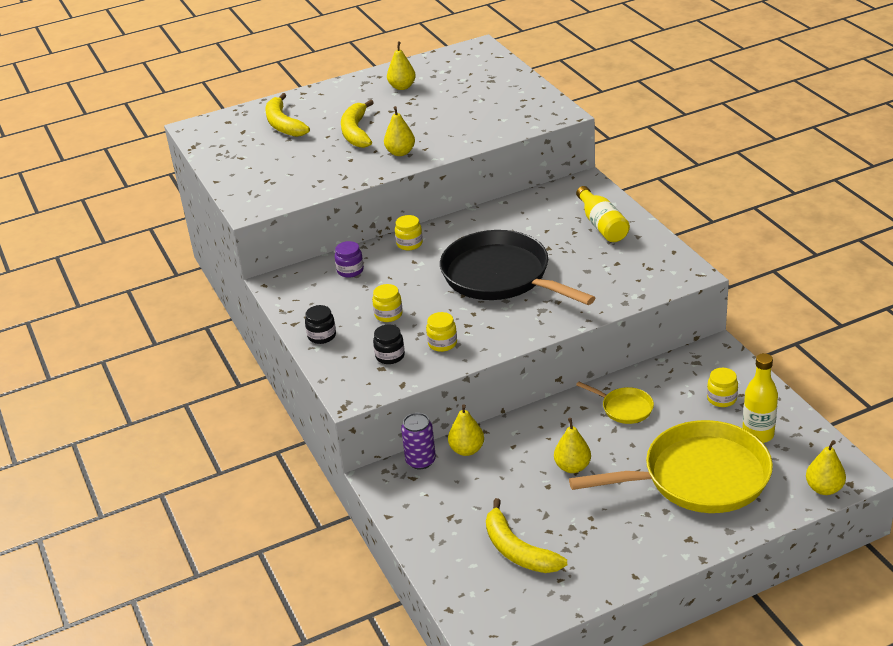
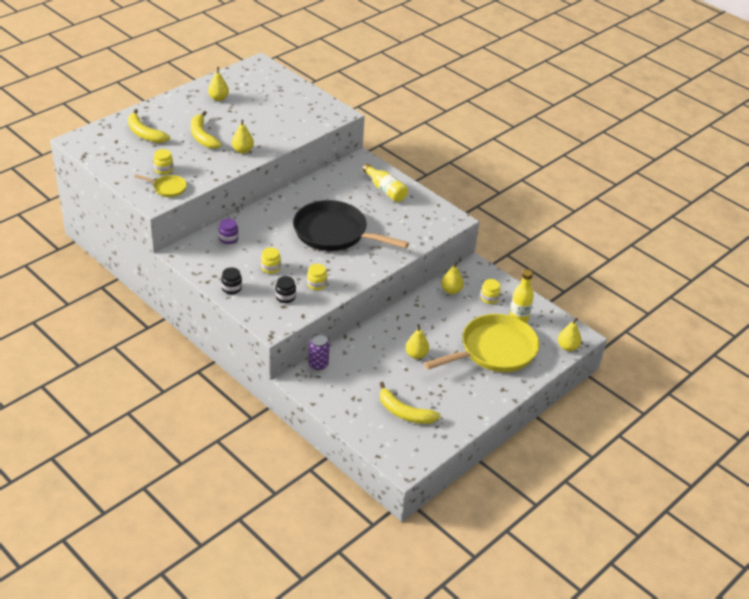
camera: 25 degrees left, 5 degrees up
(409, 244) = (261, 215): yellow jar -> yellow jar (163, 169)
(467, 450) = (345, 353): yellow pear -> yellow pear (451, 290)
(624, 408) = (433, 312): yellow pan -> yellow pan (168, 188)

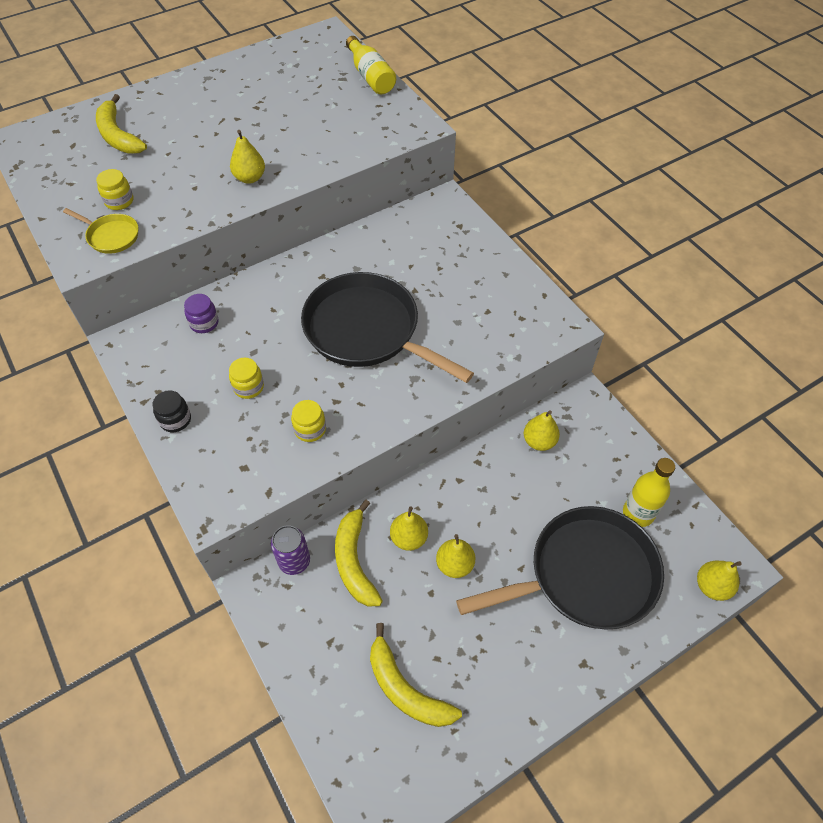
camera: 15 degrees right, 15 degrees up
(202, 136) = (199, 148): yellow banana -> yellow banana (354, 561)
(218, 98) = (248, 85): yellow pear -> yellow pear (409, 538)
(285, 297) = (253, 449): black jar -> none
(385, 190) = (467, 258): yellow bottle -> yellow bottle (370, 76)
(489, 298) = (597, 465): yellow jar -> none
(494, 350) = (585, 575): yellow pan -> black pan

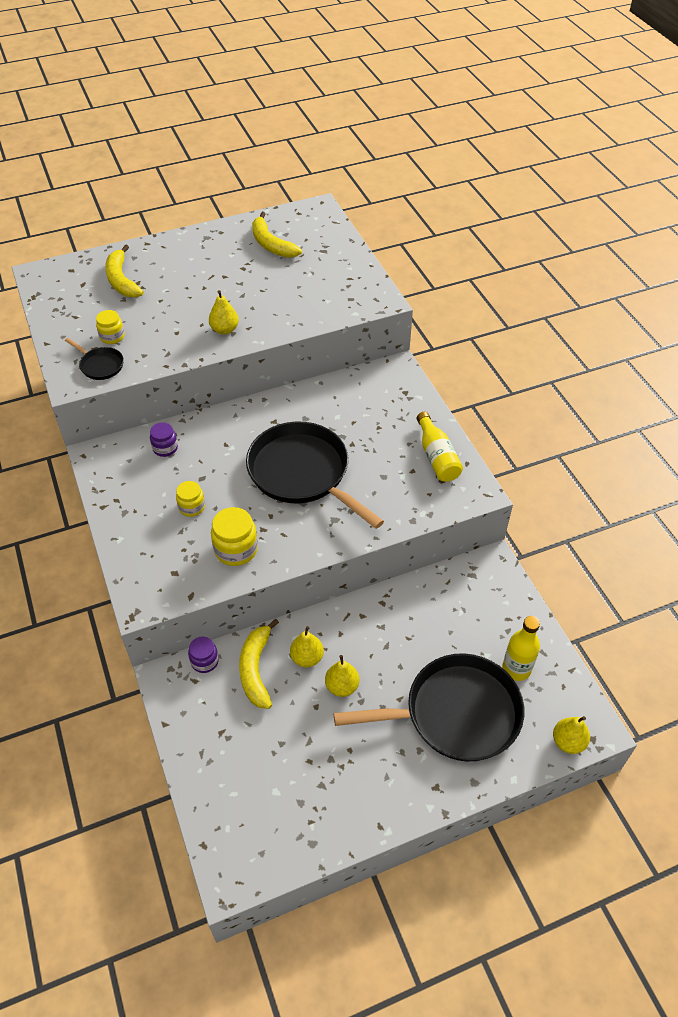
camera: 10 degrees right, 5 degrees down
(111, 236) = (100, 365): yellow pan -> black pan
(175, 420) = (126, 525): black jar -> none
(294, 561) = (204, 661): purple can -> purple jar
(310, 429) = (236, 549): yellow jar -> yellow jar, size x1.58
(370, 76) = (348, 252): yellow bottle -> yellow bottle (437, 457)
(405, 689) = (277, 781): yellow banana -> yellow banana (271, 244)
(539, 441) = (441, 593): yellow pear -> none

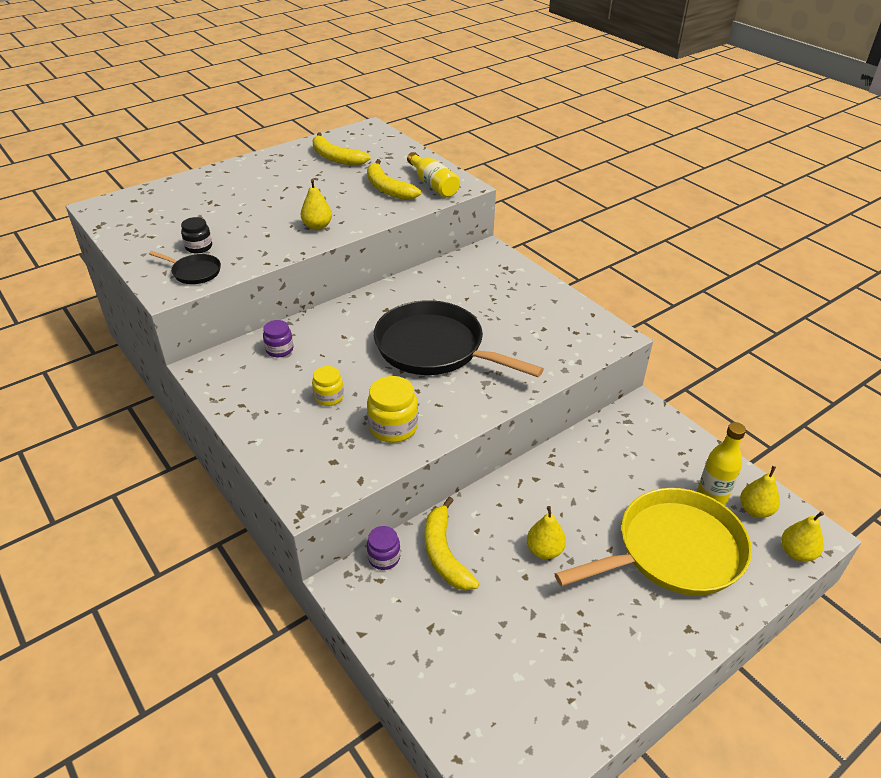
camera: 15 degrees left, 10 degrees down
(112, 337) = (199, 247): yellow jar -> black jar
(121, 280) = (192, 202): yellow banana -> yellow banana (387, 189)
(307, 658) = (495, 530): yellow pear -> yellow pear (755, 510)
(437, 457) = (561, 313): yellow bottle -> yellow bottle (433, 185)
(455, 713) = (673, 551): black pan -> yellow pan

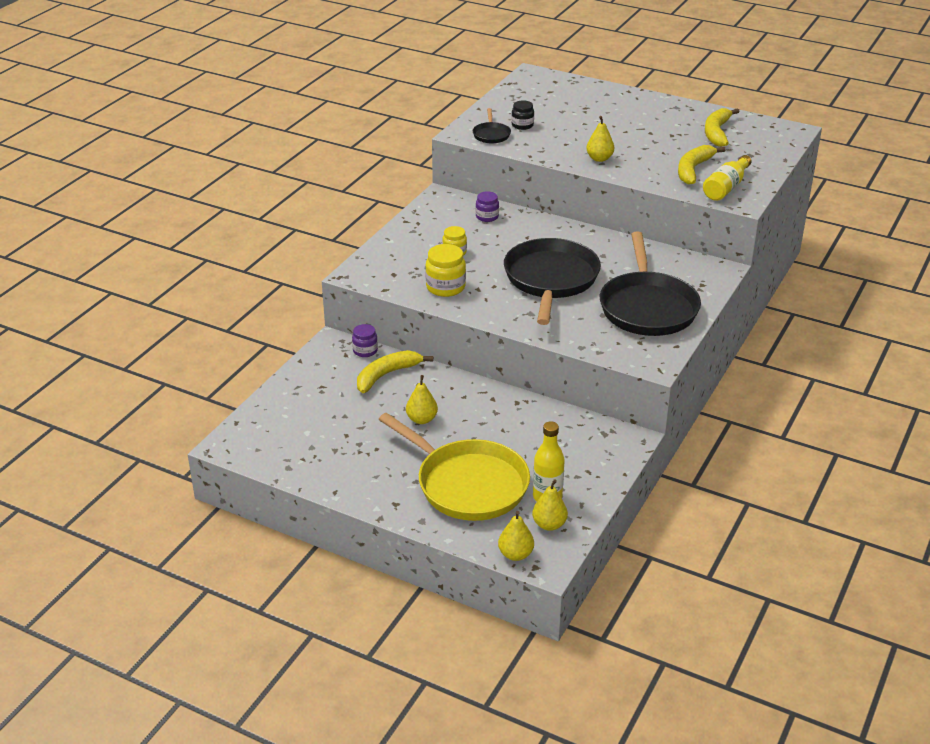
camera: 65 degrees right, 5 degrees down
(522, 308) = (647, 307): none -> black pan

